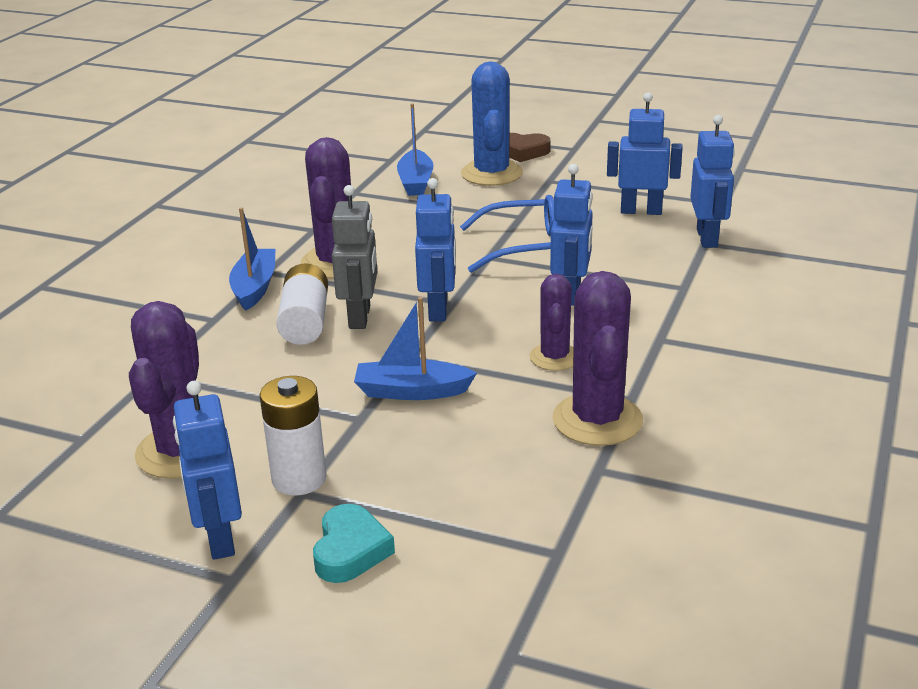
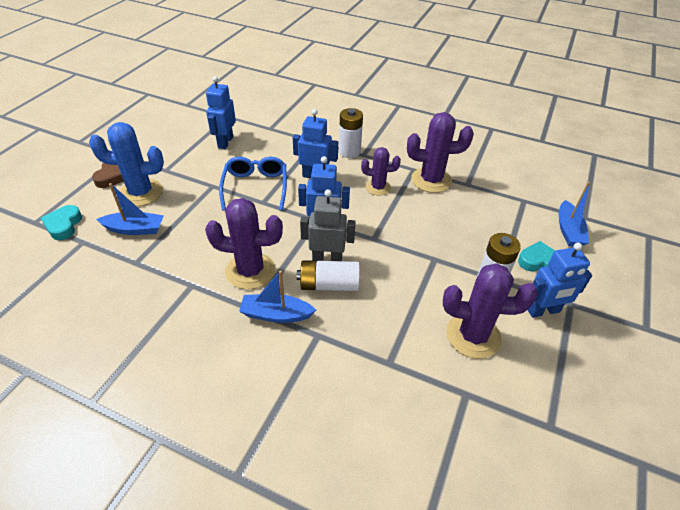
camera: 90 degrees left, 15 degrees up
(412, 391) = (409, 238): blue boat -> blue boat (568, 230)
(419, 145) = (64, 225): none -> turquoise heart
(662, 323) = (349, 152): none -> white battery
(707, 238) = (265, 127): blue robot -> none

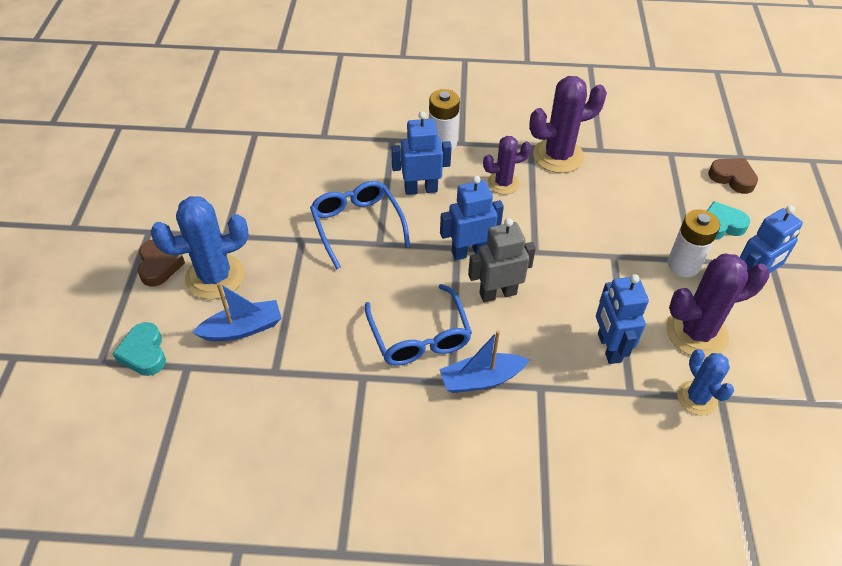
camera: 20 degrees left, 5 degrees up
(225, 142) = (277, 172): blue robot -> blue robot (608, 348)
(250, 271) = (419, 337): purple cactus -> blue glasses
(329, 285) = (518, 324): white battery -> none
(444, 387) = (697, 398): none -> blue cactus
(568, 230) = (732, 178): blue boat -> brown heart

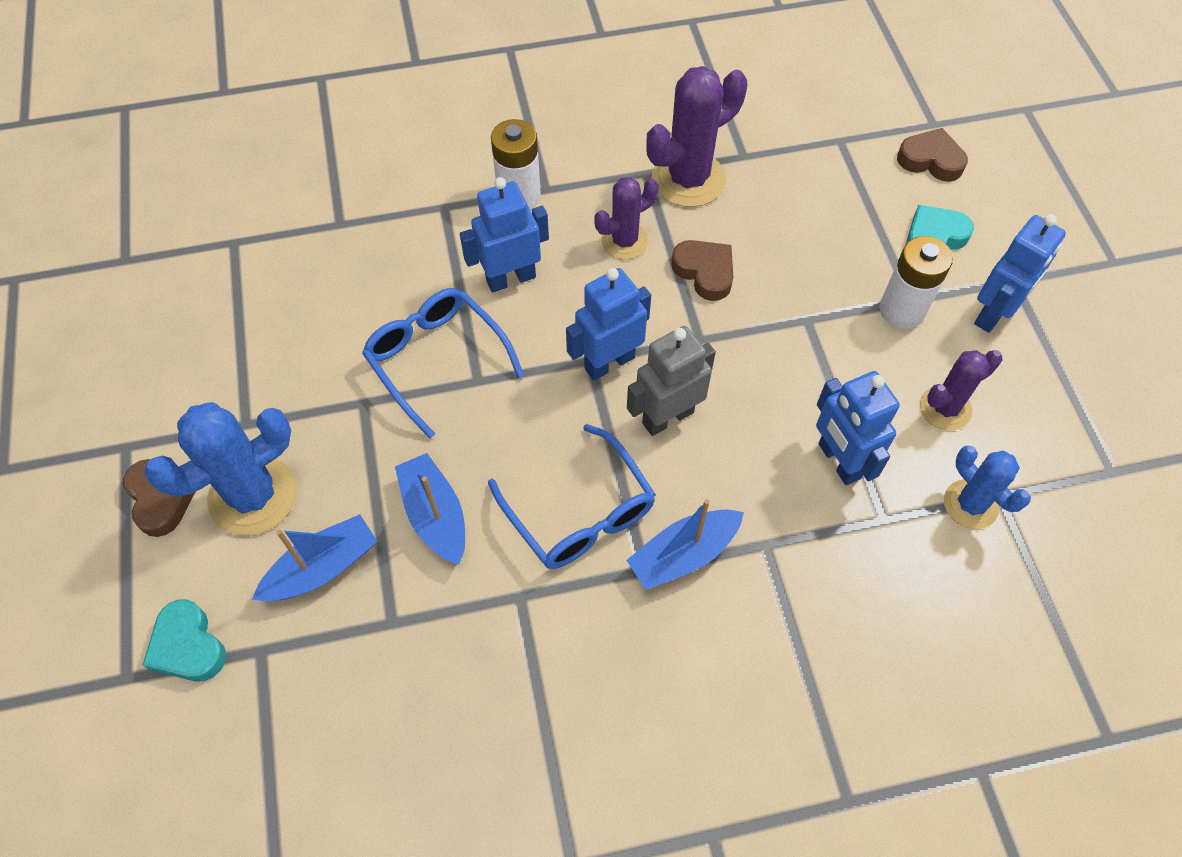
camera: 15 degrees left, 10 degrees up
(324, 315) = (435, 515): none -> blue boat
(551, 212) = (705, 272): none -> brown heart
(696, 332) = (945, 408): purple cactus -> purple cactus, size x0.61

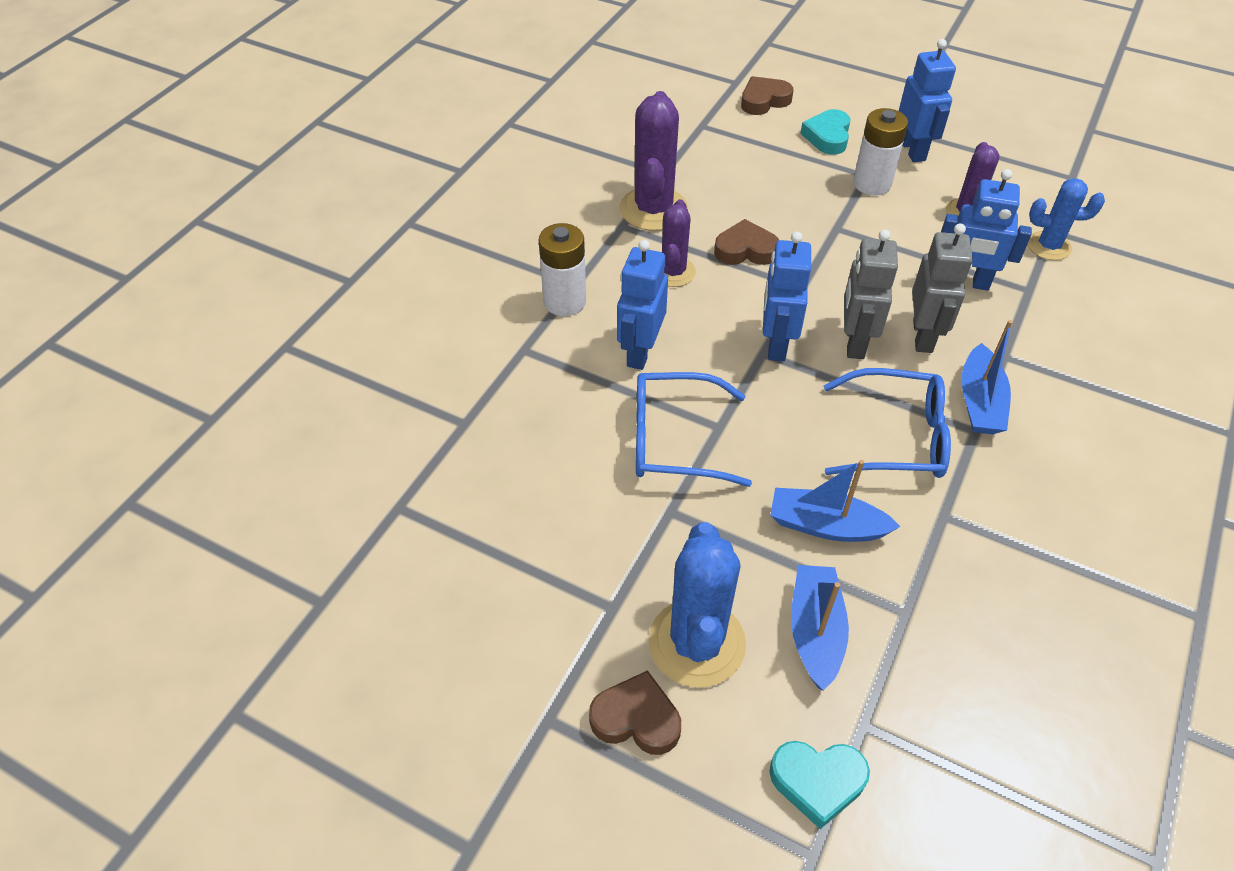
camera: 50 degrees left, 10 degrees down
(727, 465) = (923, 336): none -> grey robot

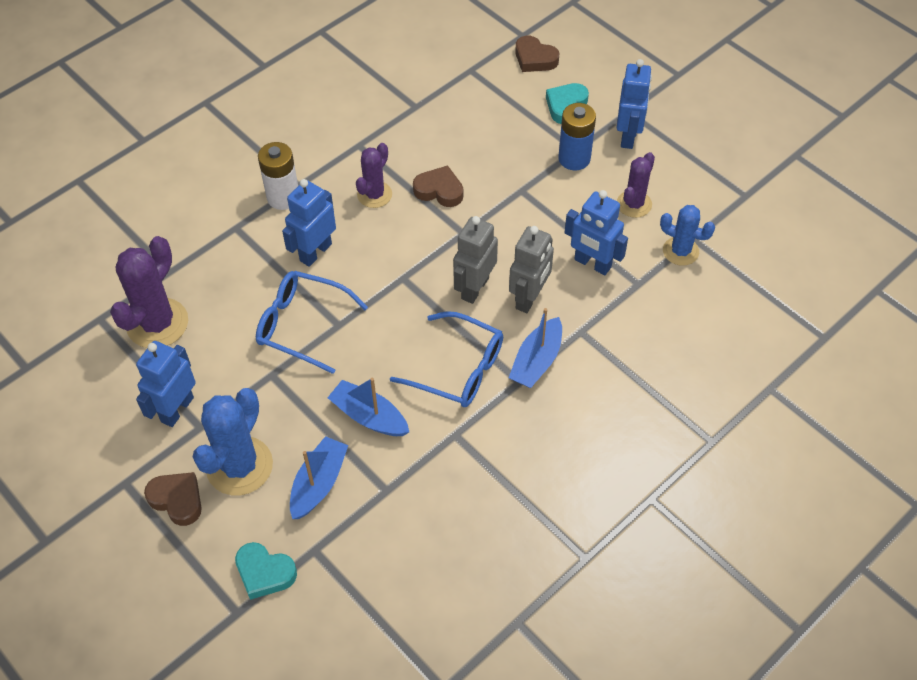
camera: 20 degrees right, 5 degrees up
(653, 209) = (389, 137): purple cactus -> purple cactus (157, 323)
(764, 100) = (534, 59): brown heart -> brown heart turned 135 degrees counterclockwise
(776, 344) = (416, 273): blue robot -> blue robot (177, 409)
(872, 184) = (574, 158): white battery -> blue battery

